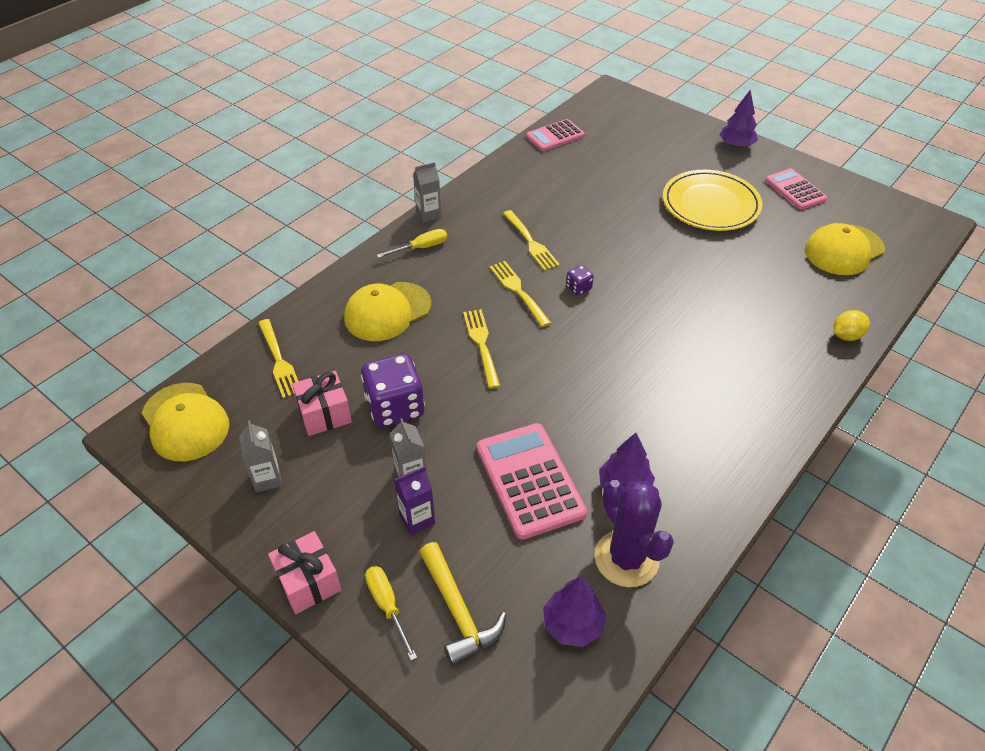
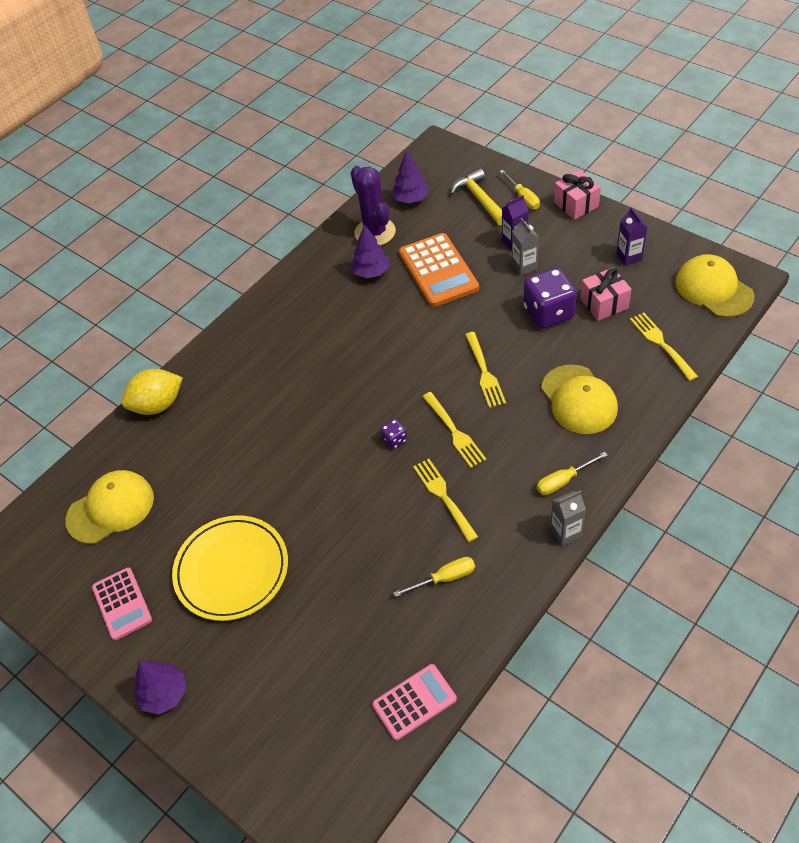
camera: 175 degrees left, 5 degrees up
(267, 479) = (629, 256): grey carton -> purple carton
(387, 311) = (579, 399): yellow cap -> yellow cap turned 105 degrees clockwise
(529, 480) = (438, 271): pink calculator -> orange calculator
(532, 193) = (444, 578): none -> yellow screwdriver
(846, 336) = (158, 405): yellow lemon -> yellow lemon, size x1.64

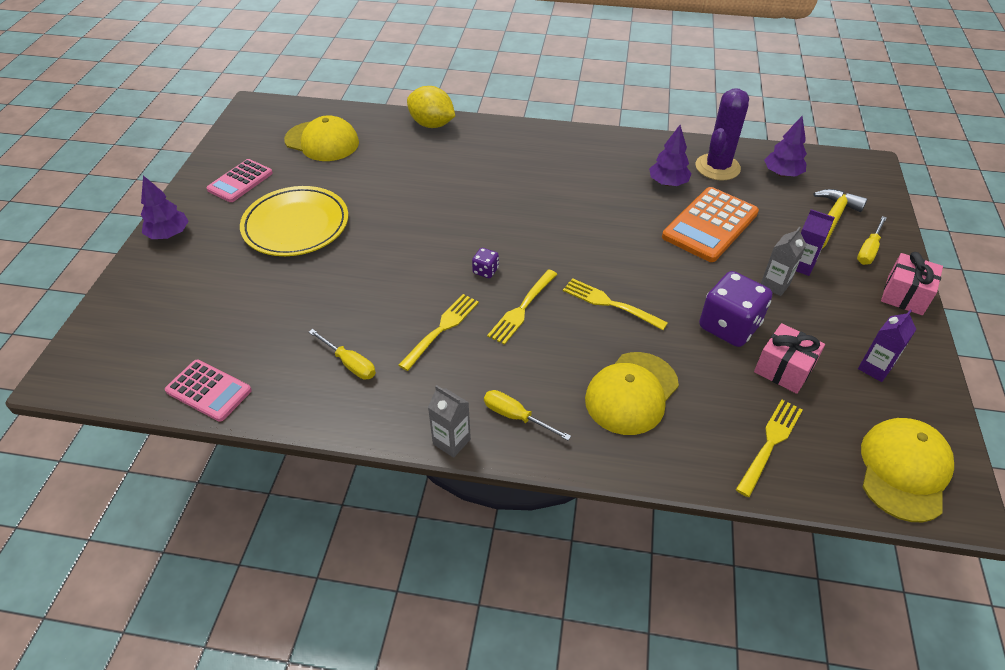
camera: 55 degrees right, 5 degrees down
(484, 372) = (611, 304): yellow fork -> yellow fork turned 75 degrees clockwise

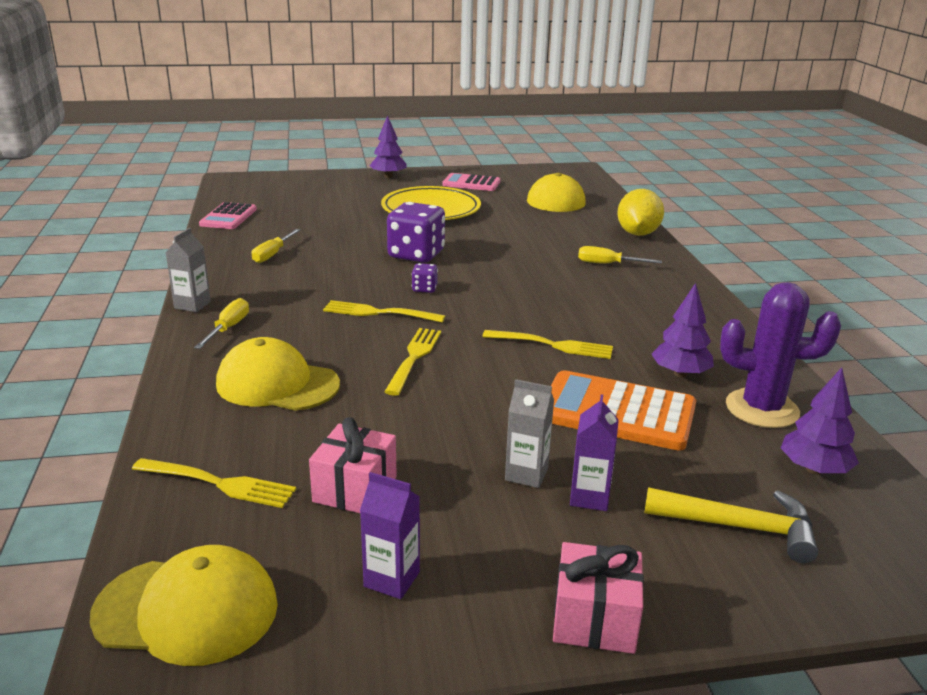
camera: 70 degrees right, 20 degrees down
(441, 329) = (330, 281): yellow fork -> yellow fork (552, 345)
(729, 326) = (417, 440): purple dice -> purple dice (416, 255)
(868, 250) = (689, 573): yellow screwdriver -> yellow screwdriver (608, 264)

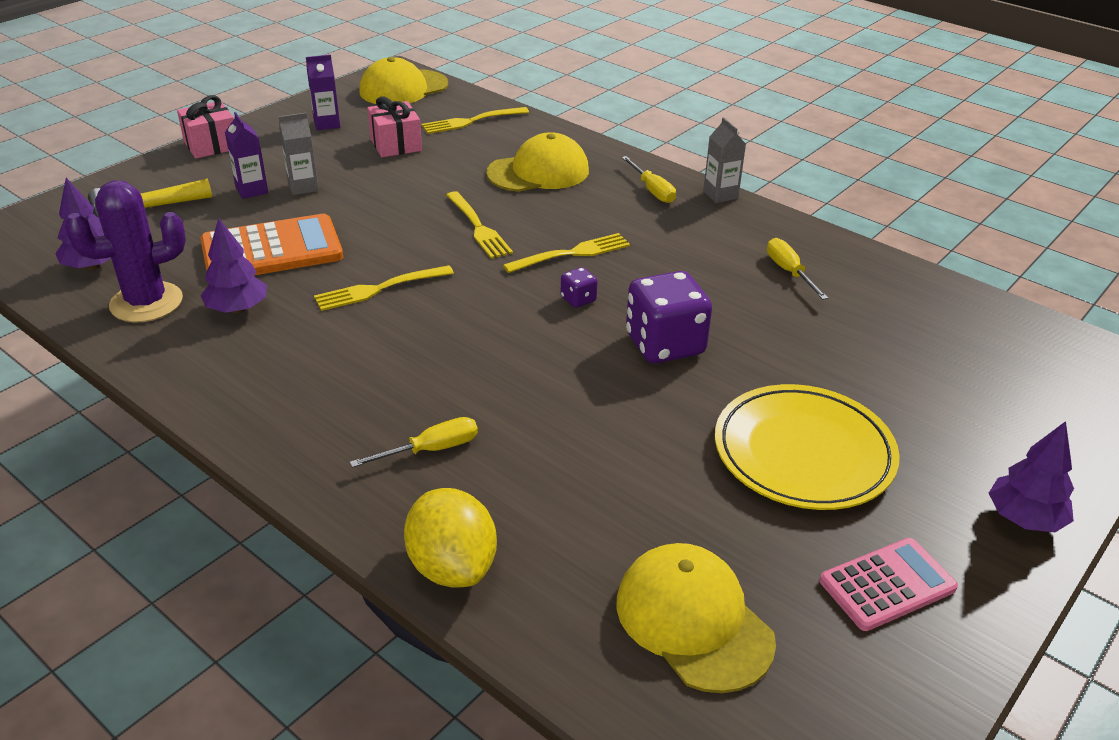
camera: 140 degrees right, 10 degrees up
(228, 217) = (952, 300): pink calculator -> none

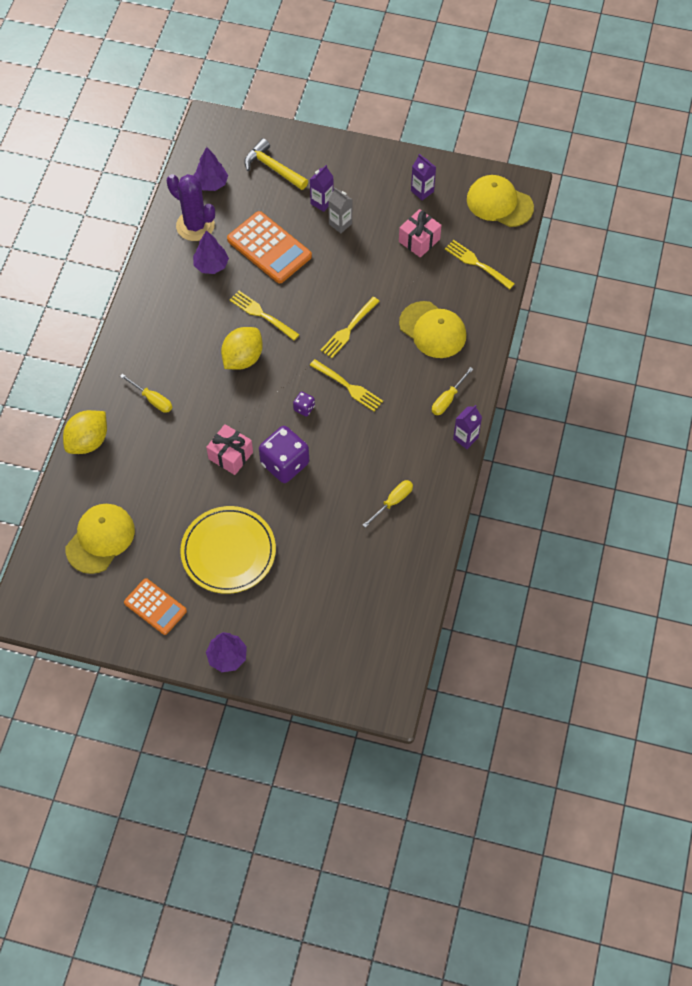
camera: 65 degrees right, 25 degrees up
(211, 145) = (358, 152): pink gift -> pink gift (230, 455)
(439, 329) = (243, 358): none -> yellow lemon
(720, 195) = (465, 438): grey carton -> purple carton
(887, 584) = (155, 607): pink calculator -> orange calculator

